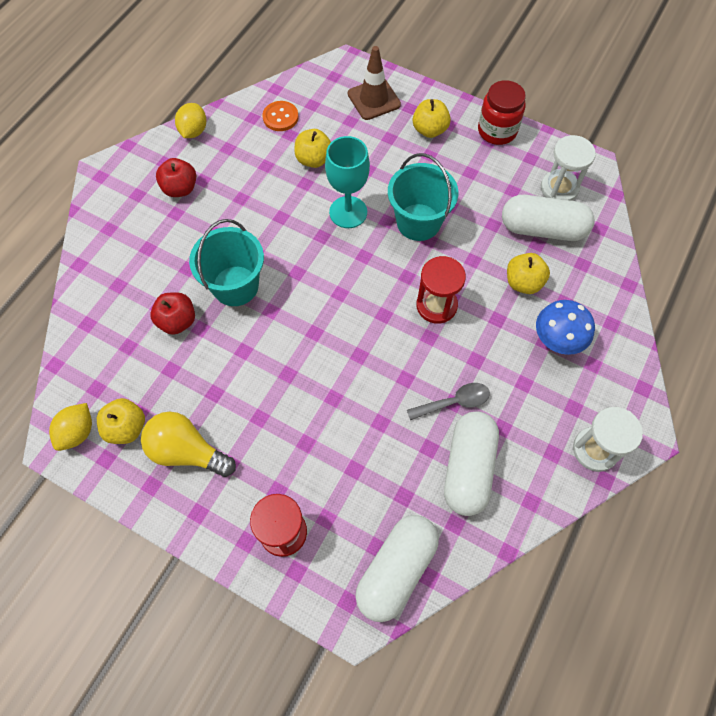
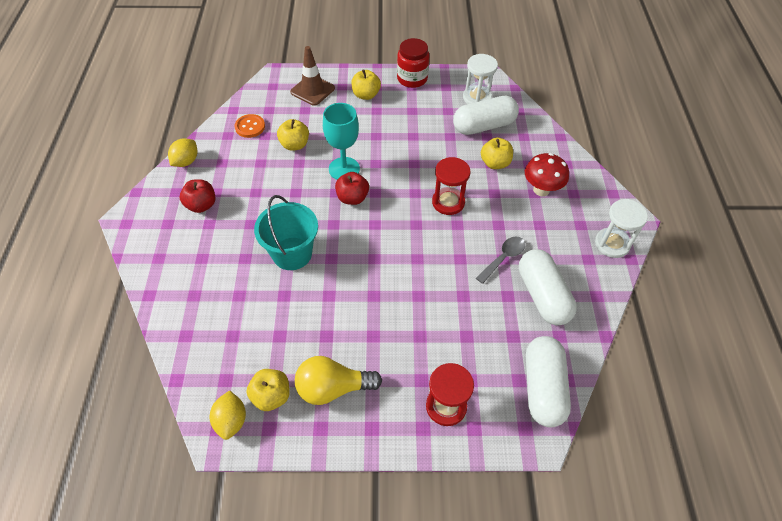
camera: 30 degrees left, 10 degrees down
(177, 321) = (262, 299): red apple -> red apple (352, 198)
(194, 131) = (186, 161): yellow lemon -> yellow lemon turned 45 degrees clockwise
(418, 222) = (398, 155): turquoise bucket -> none
(556, 341) = (541, 190): blue mushroom -> red mushroom

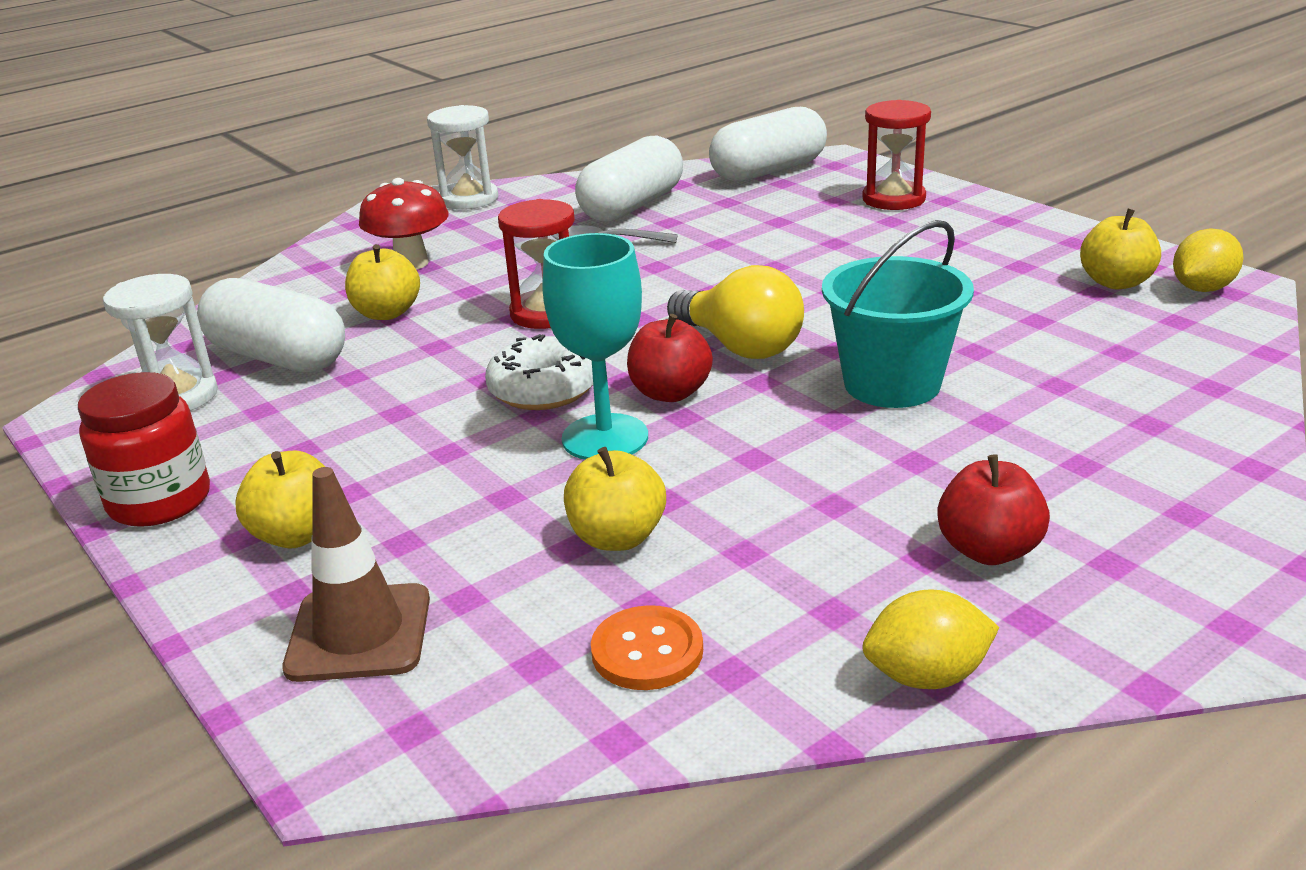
camera: 125 degrees left, 25 degrees down
(333, 388) = (1016, 256): yellow light bulb -> yellow light bulb (740, 346)
(389, 172) = (543, 390): none -> white donut

